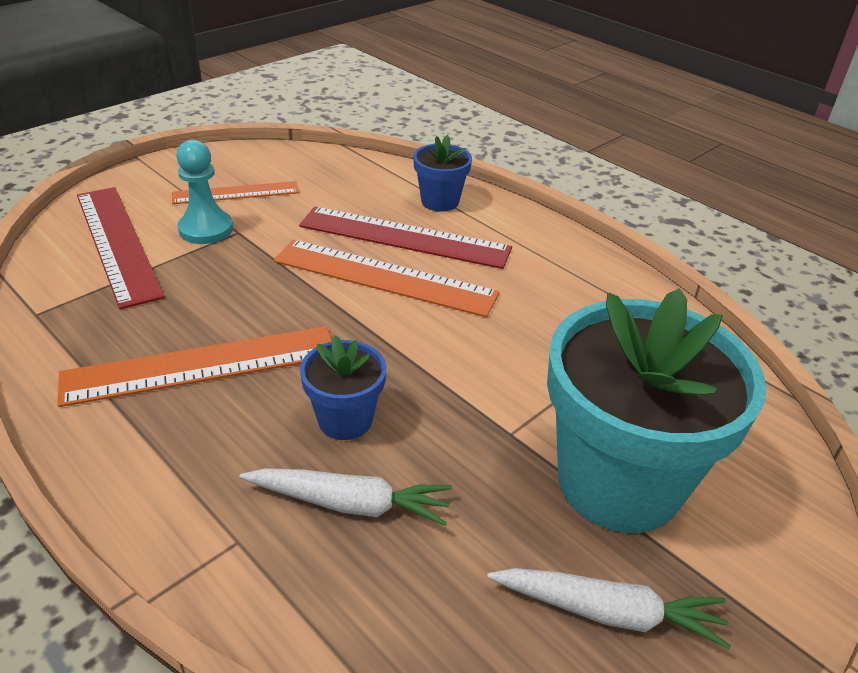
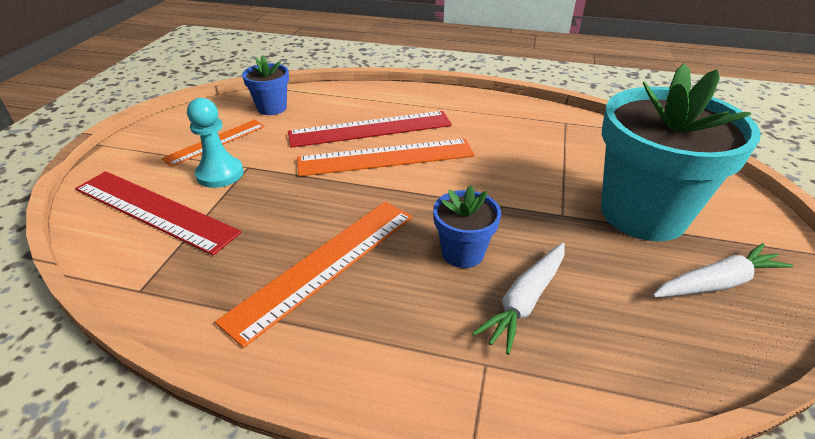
camera: 30 degrees left, 0 degrees up
(350, 504) = (525, 301): white carrot -> white carrot turned 150 degrees clockwise
(440, 201) = (368, 100): blue flower pot -> blue flower pot (272, 108)

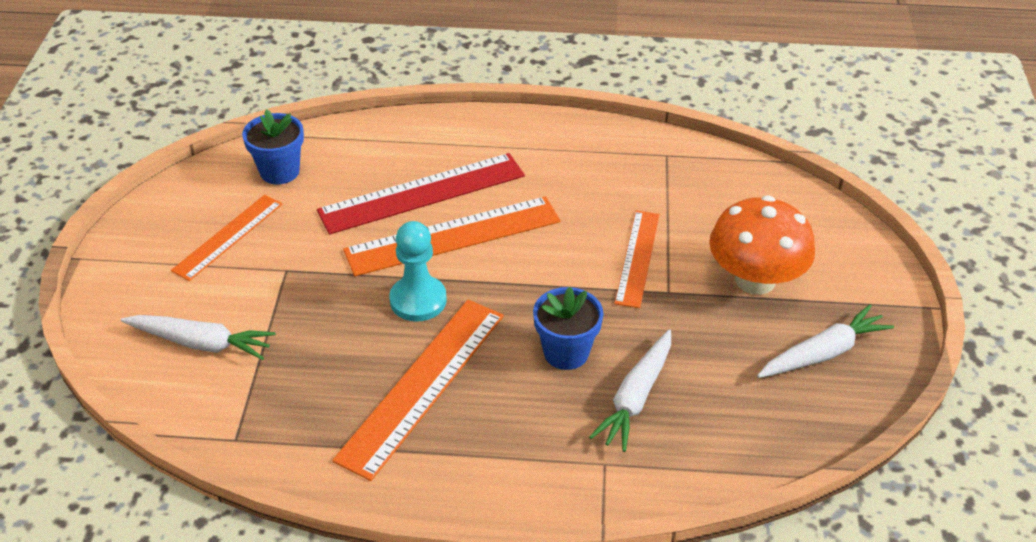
camera: 10 degrees left, 5 degrees up
(155, 210) = (201, 343): red ruler -> white carrot
(220, 174) = (256, 284): turquoise pawn -> turquoise pawn (418, 300)
(537, 187) = (638, 258): none -> orange ruler
(643, 213) = (755, 280): turquoise flower pot -> orange mushroom

